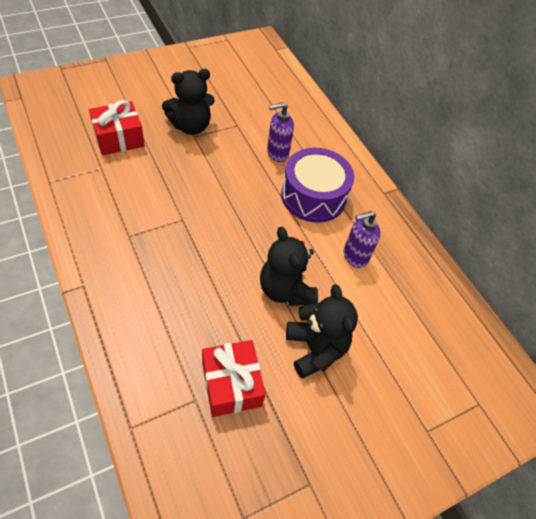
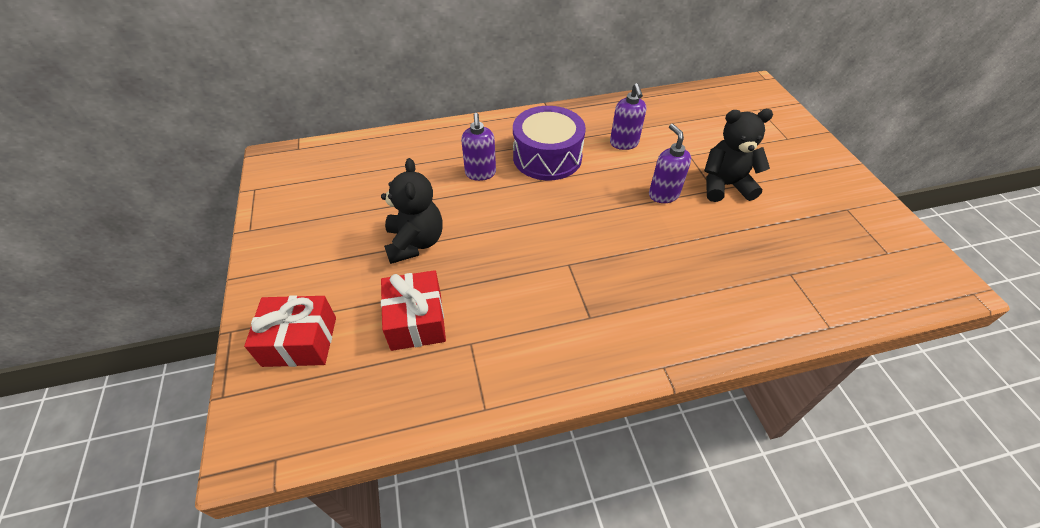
camera: 70 degrees left, 5 degrees down
(231, 384) = (769, 246): red gift -> red gift (300, 341)
(285, 290) = (663, 195): black teddy bear -> purple soap dispenser

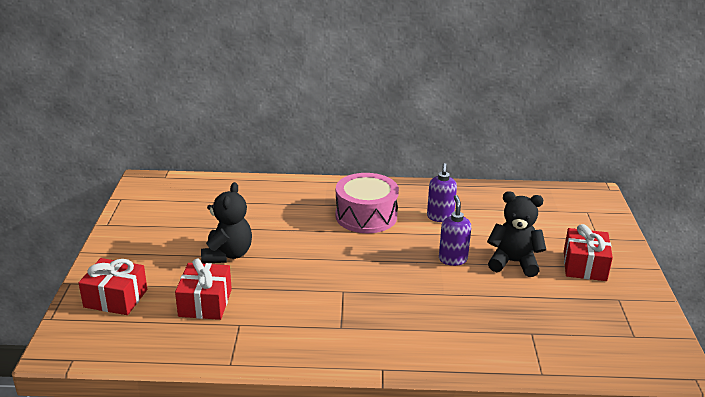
camera: 15 degrees right, 20 degrees down
(480, 173) = (303, 218): purple soap dispenser -> none
(547, 157) = (366, 216): purple drum -> pink drum
(793, 174) = (584, 266): none -> red gift

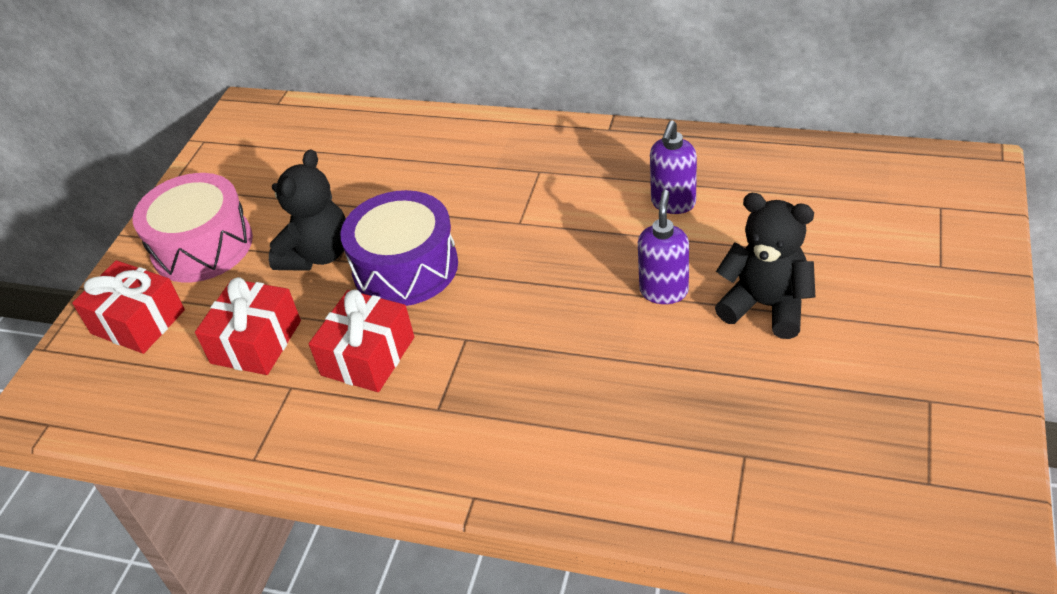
camera: 20 degrees right, 15 degrees up
(289, 258) = (405, 267): none -> purple drum
(366, 216) = (552, 193): pink drum -> pink drum (202, 246)
(584, 266) = (892, 323): red gift -> red gift (368, 356)

